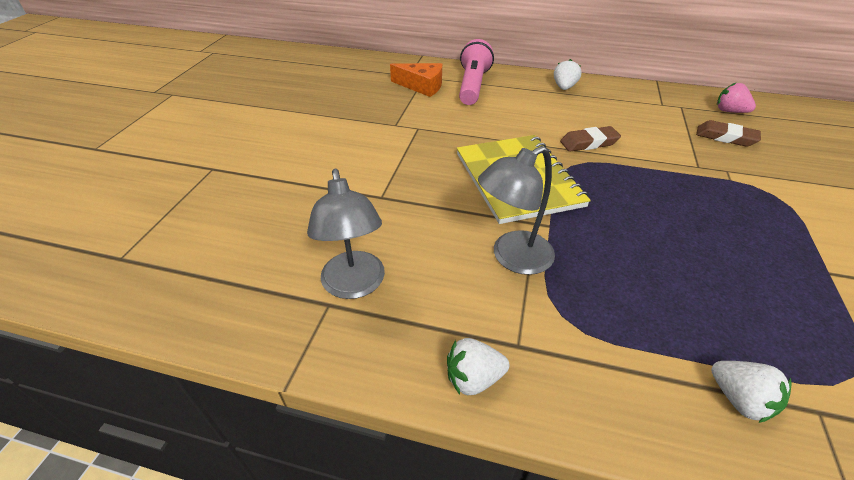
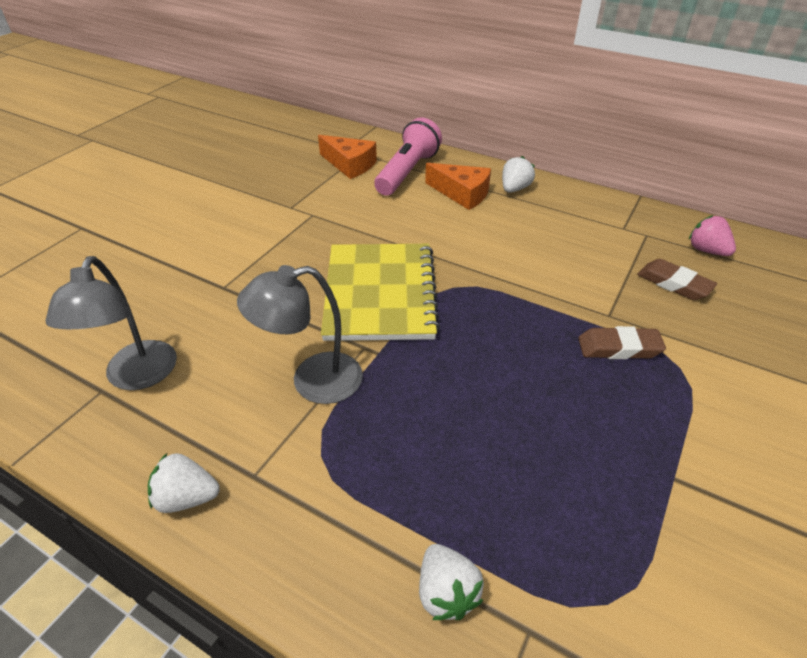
camera: 15 degrees right, 0 degrees up
(527, 96) = (462, 194): none -> orange cheese
(589, 143) = (494, 263): brown eraser -> brown eraser (619, 348)

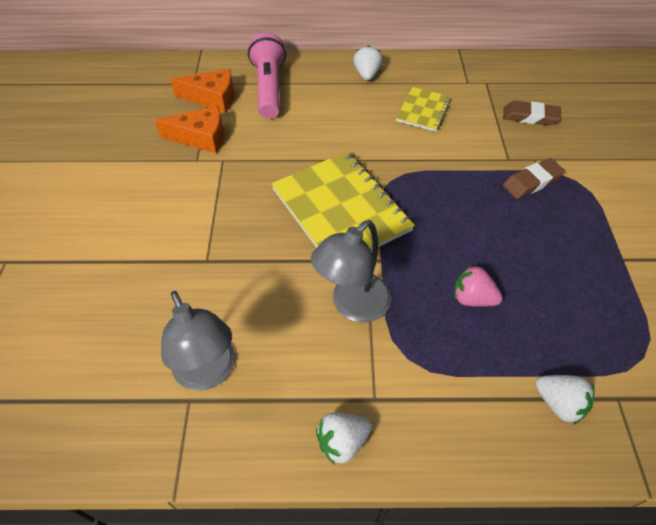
camera: 30 degrees left, 10 degrees up
(462, 194) = (330, 94): orange cheese -> orange cheese (201, 137)
(548, 237) = (423, 110): none -> yellow notebook
(706, 250) = (531, 81): pink strawberry -> pink strawberry (472, 298)

